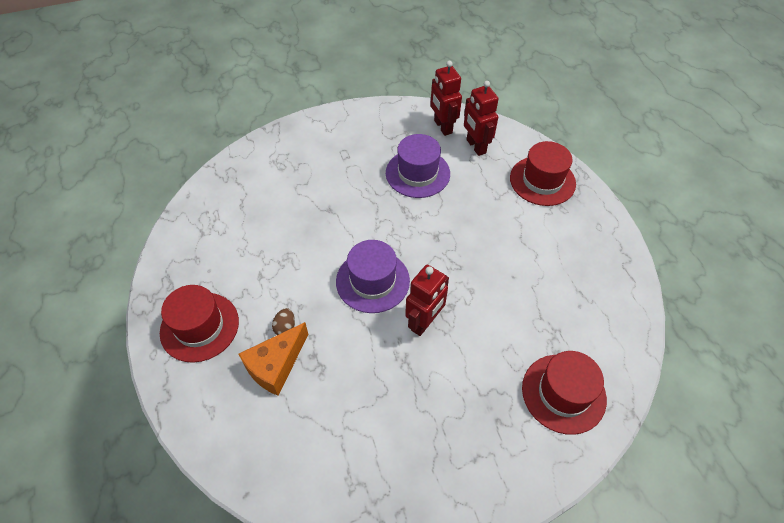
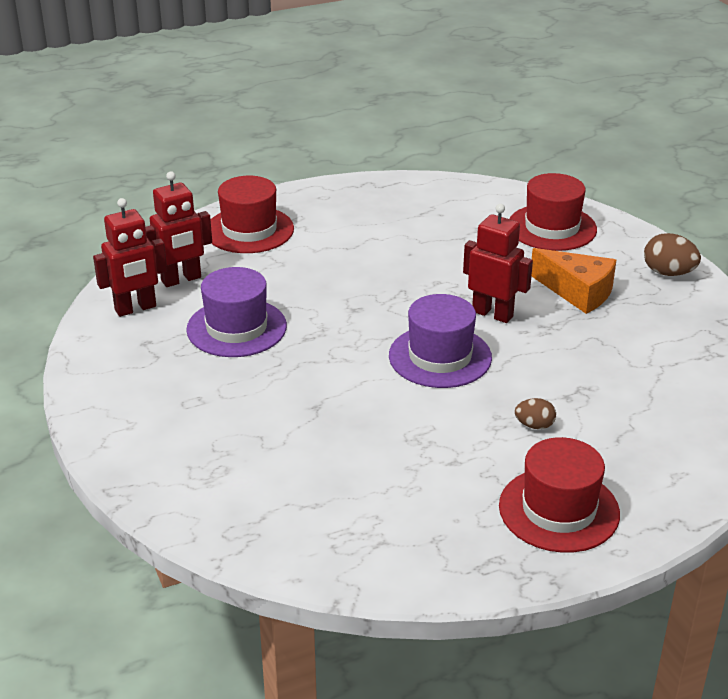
camera: 95 degrees left, 20 degrees down
(276, 365) = (593, 427): orange cheese -> orange cheese (577, 292)
(484, 484) = (668, 273): none -> brown egg

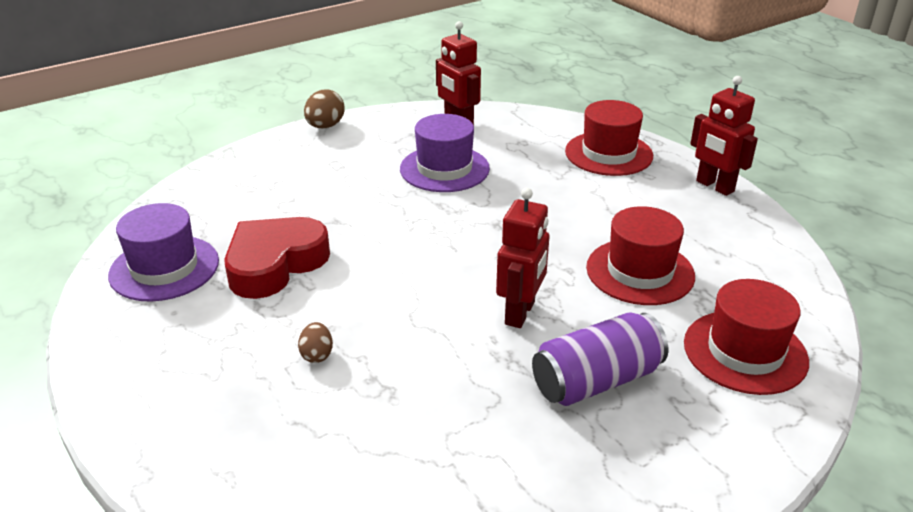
camera: 80 degrees right, 0 degrees up
(181, 279) = (509, 135): red robot -> red robot (714, 186)
(387, 450) = (275, 264): none -> red heart
(440, 357) = (428, 282): purple hat -> purple hat (164, 268)
(559, 510) = (178, 378): red hat -> red hat (640, 272)
(577, 292) = (596, 380): orange cheese -> purple can
(668, 273) = (690, 474): brown egg -> brown egg (325, 126)

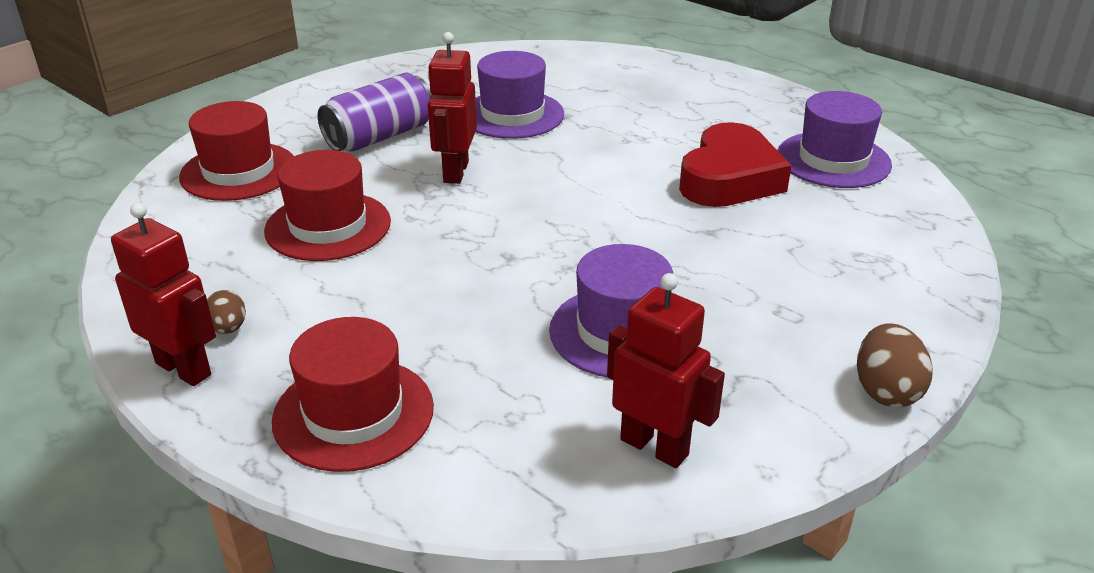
camera: 165 degrees right, 0 degrees up
(317, 355) = (622, 122): brown egg -> brown egg (228, 328)
(433, 392) = (512, 115): none -> purple hat

